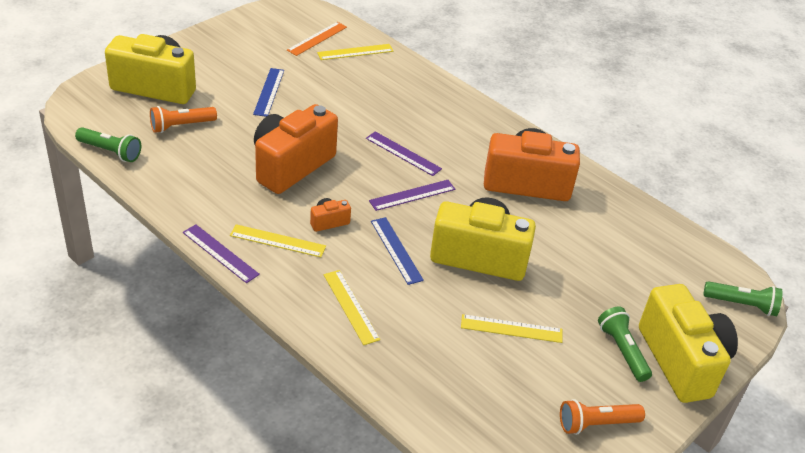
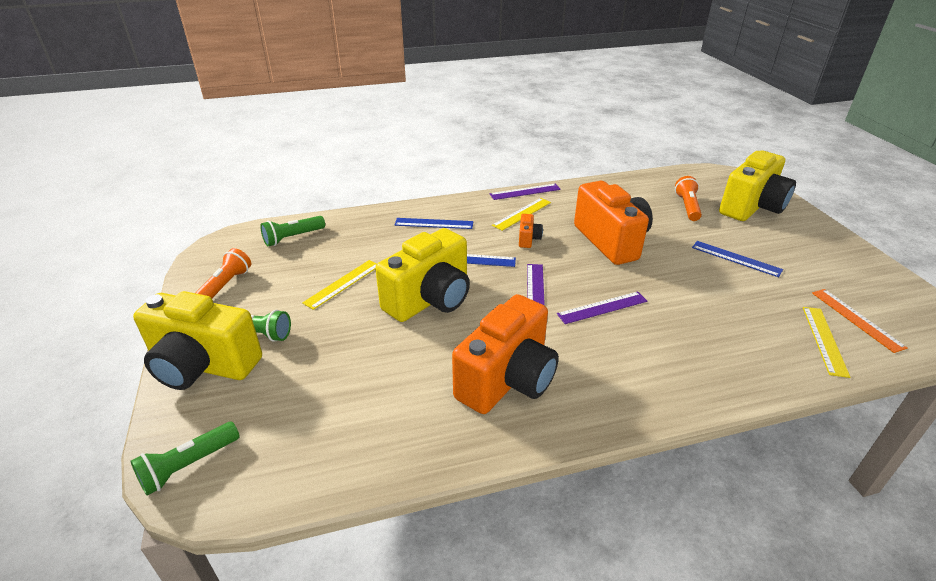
camera: 125 degrees right, 5 degrees down
(110, 152) = (661, 176): green flashlight -> green flashlight (293, 238)
(351, 306) = (434, 223): yellow ruler -> blue ruler

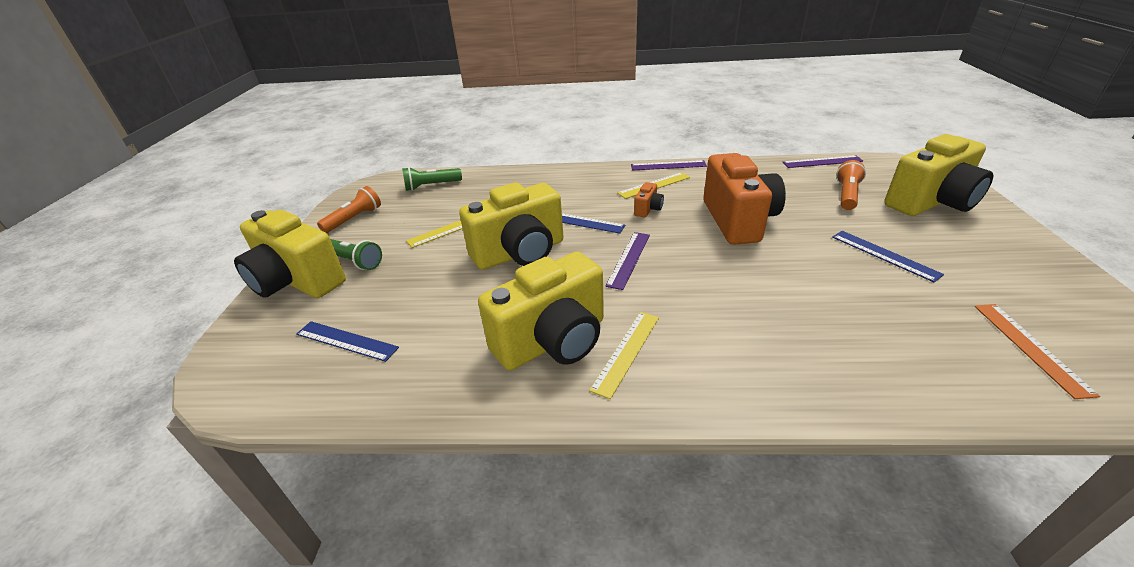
camera: 20 degrees right, 0 degrees up
(188, 465) = (233, 363): green flashlight -> none
(434, 223) = (562, 186): blue ruler -> blue ruler (346, 341)
(507, 379) = (553, 341): orange camera -> yellow camera
(602, 307) = (693, 285): purple ruler -> purple ruler (822, 162)
(824, 340) = (969, 365): yellow ruler -> yellow ruler (626, 352)

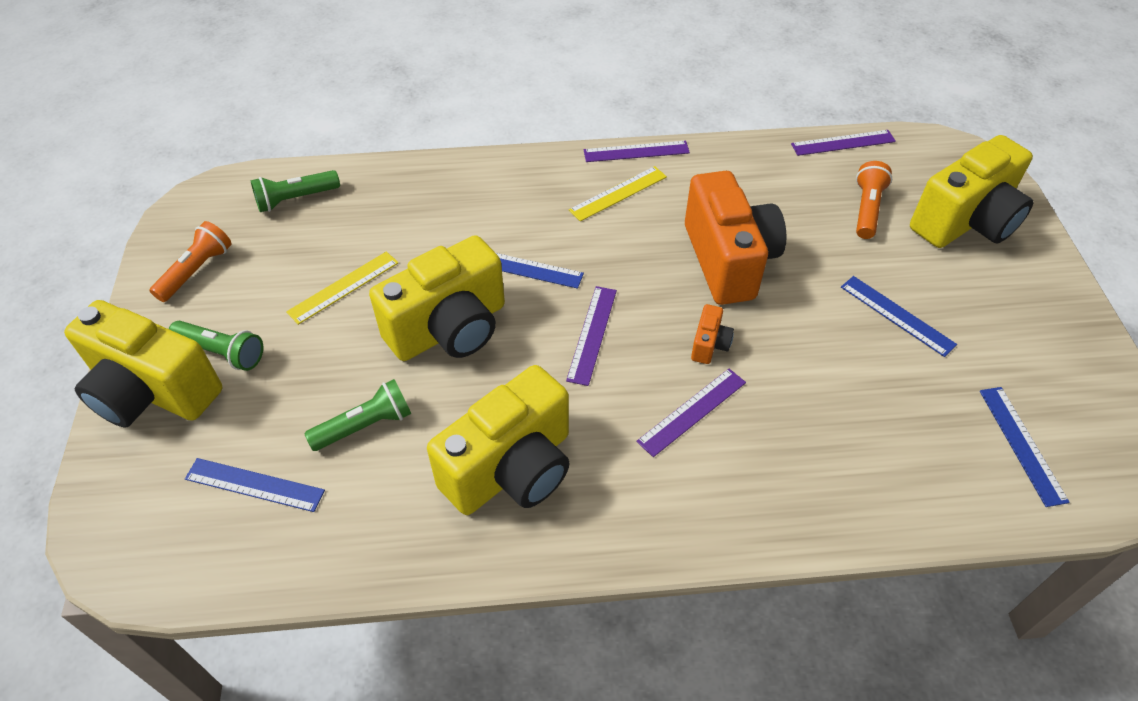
camera: 10 degrees left, 15 degrees up
(442, 307) = (365, 426): none -> green flashlight
(626, 352) = (598, 479): yellow ruler -> none
(648, 209) = (612, 242): orange camera -> orange camera (709, 344)
(710, 310) = (692, 411): none -> purple ruler
(1030, 347) = (1022, 444): orange ruler -> blue ruler

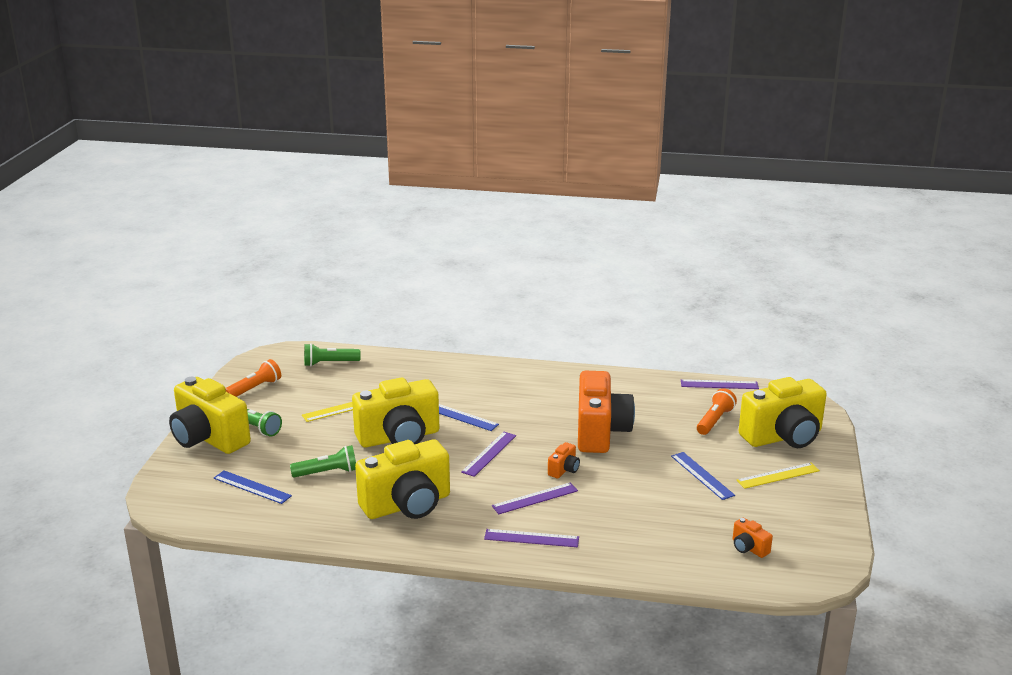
camera: 15 degrees right, 25 degrees down
(618, 193) = (543, 389): yellow ruler -> yellow ruler (778, 475)
(636, 151) = (567, 369): purple ruler -> purple ruler (531, 538)
(1022, 444) = (749, 548): blue ruler -> orange camera

